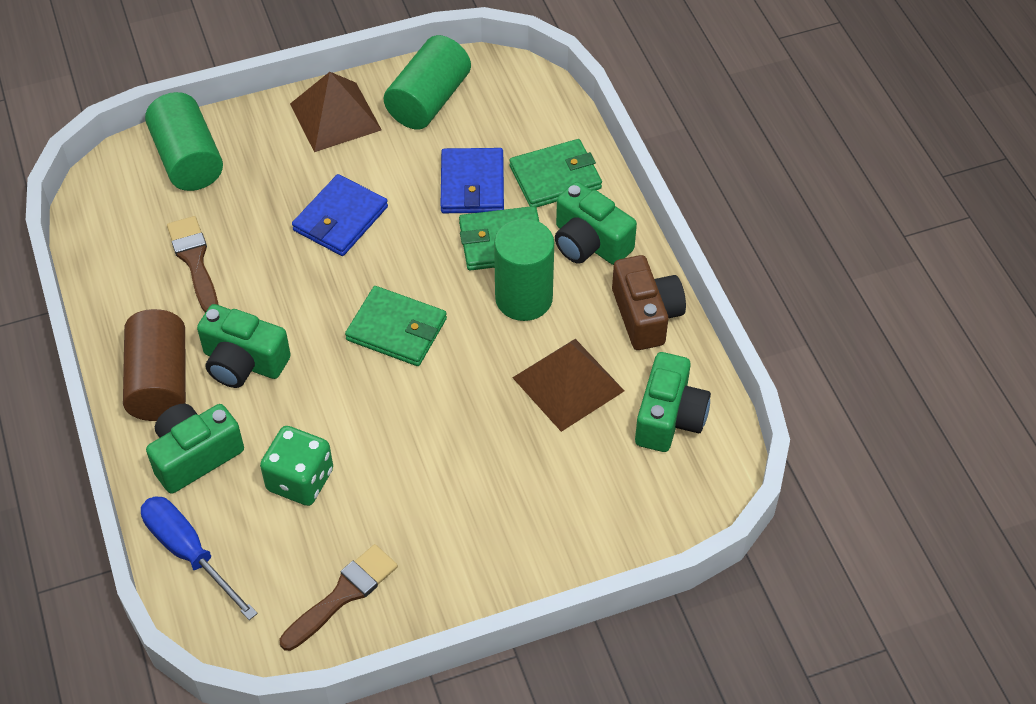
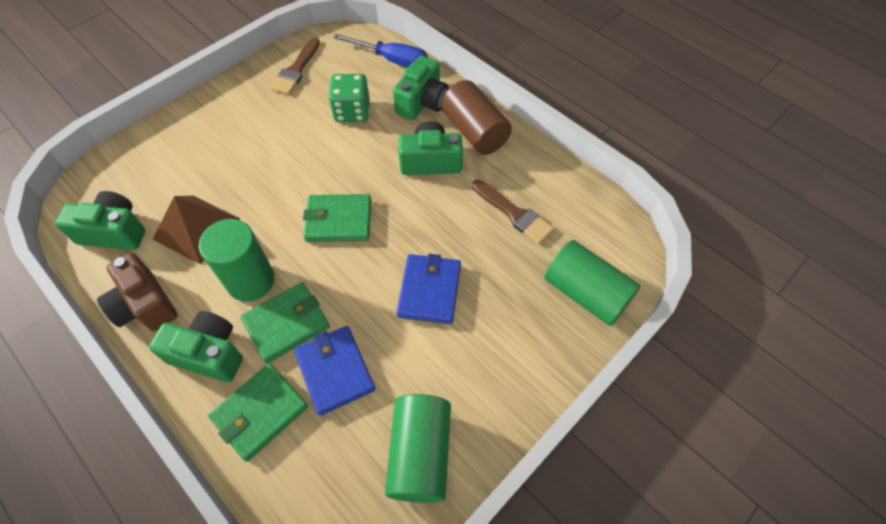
camera: 155 degrees right, 5 degrees up
(335, 116) = (496, 392): brown pyramid -> none
(669, 418) = (114, 232): green camera -> green camera turned 105 degrees clockwise

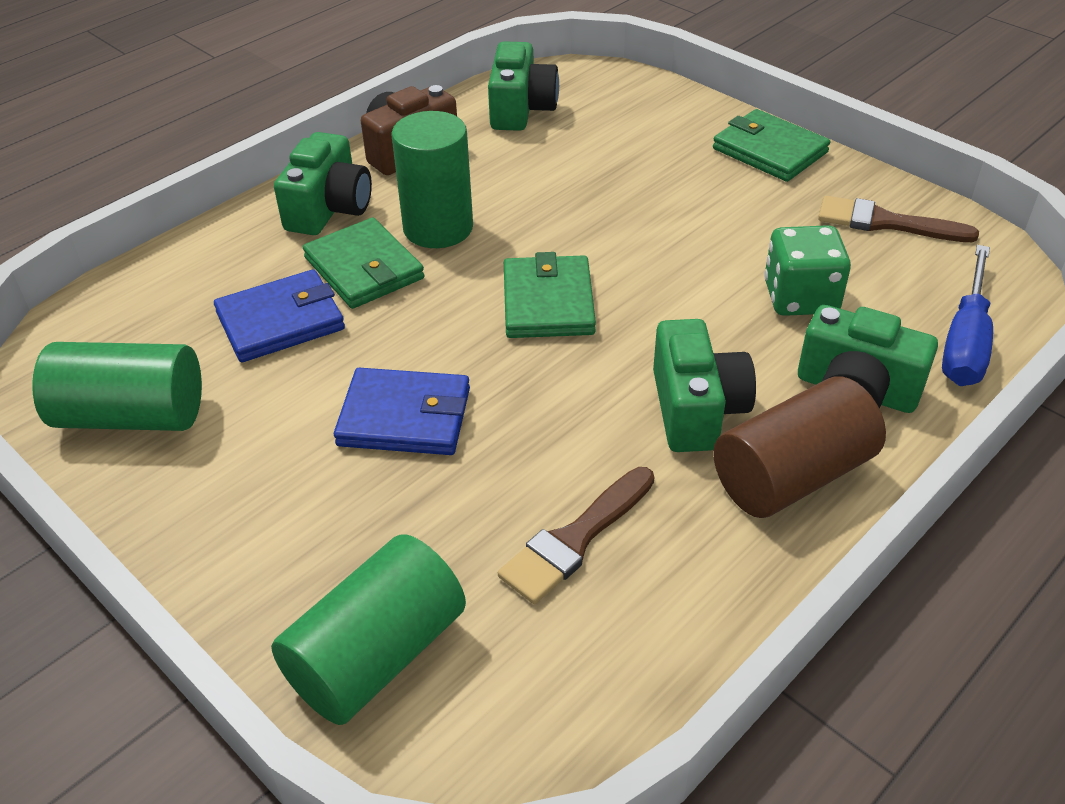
camera: 90 degrees right, 15 degrees down
(196, 228) = (528, 170): brown pyramid -> none
(260, 412) = (237, 260): green wallet -> green wallet (770, 150)

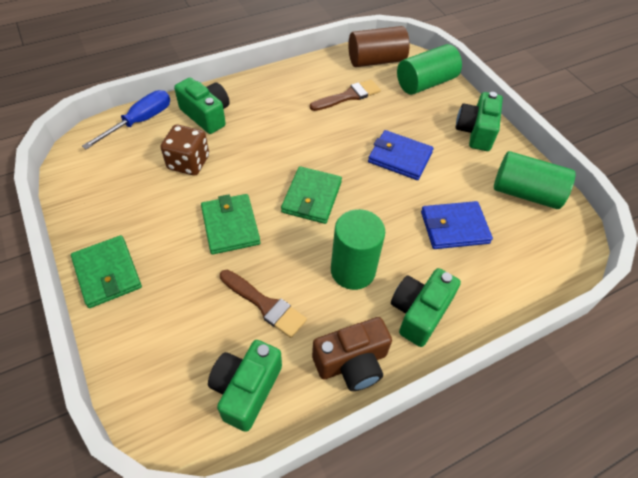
camera: 165 degrees left, 10 degrees up
(364, 268) = (404, 251): green wallet -> green wallet (230, 226)
(696, 409) = (276, 126): green camera -> green camera (476, 132)
(792, 476) = (258, 94): brown cylinder -> brown cylinder (376, 60)
(800, 298) = (188, 163): green dice -> brown dice
(885, 222) = (102, 193): brown brush -> brown brush (265, 305)

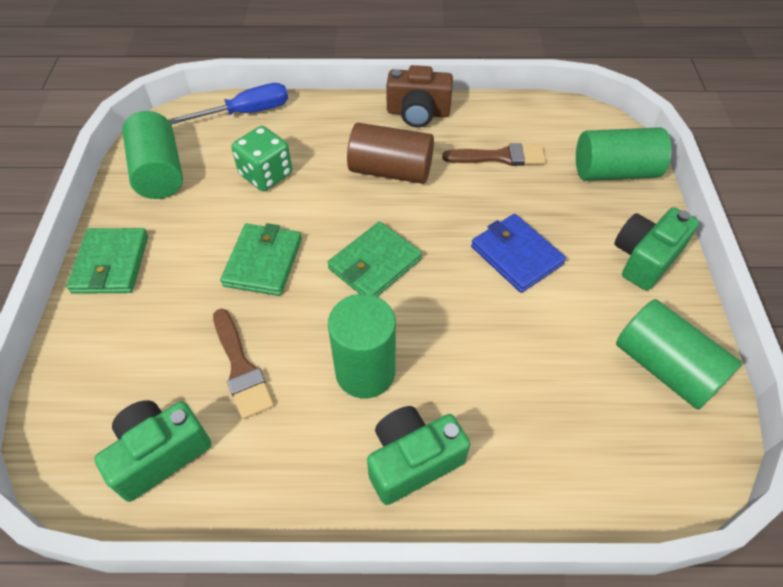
camera: 30 degrees right, 0 degrees up
(98, 190) = (159, 172): none -> green cylinder
(188, 163) = (266, 174): brown dice -> green dice
(206, 115) = (319, 127): green camera -> none
(352, 363) = (291, 482): brown camera -> brown camera (418, 113)
(376, 60) = (565, 123): brown cylinder -> brown cylinder (391, 171)
(454, 227) = (531, 372): blue wallet -> none

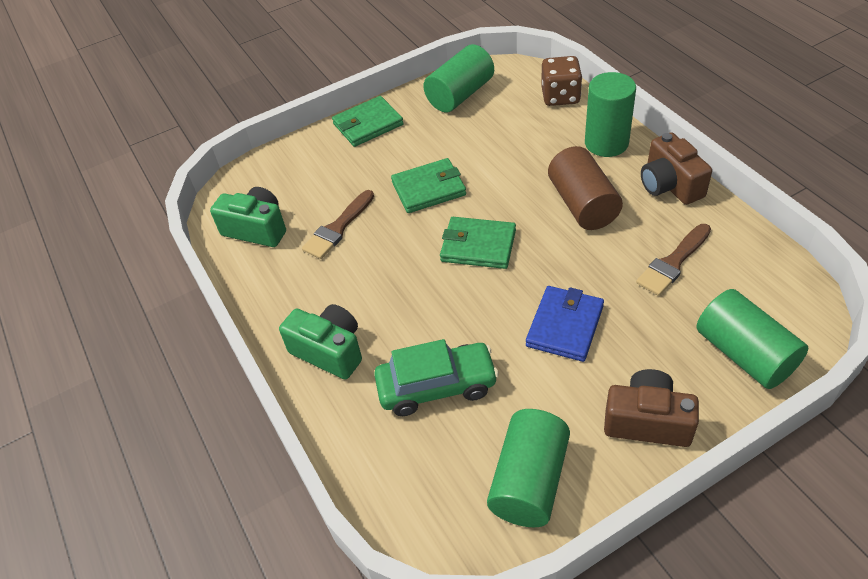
camera: 65 degrees right, 5 degrees down
(246, 112) = (560, 96): blue screwdriver -> brown dice
(266, 174) = (509, 143): green dice -> none
(365, 372) = (380, 290): green cylinder -> green cylinder (606, 143)
(500, 157) = (673, 262): brown brush -> brown brush turned 75 degrees clockwise
(522, 384) = (437, 386): none -> green car
(645, 258) = (647, 421): green camera -> brown camera

